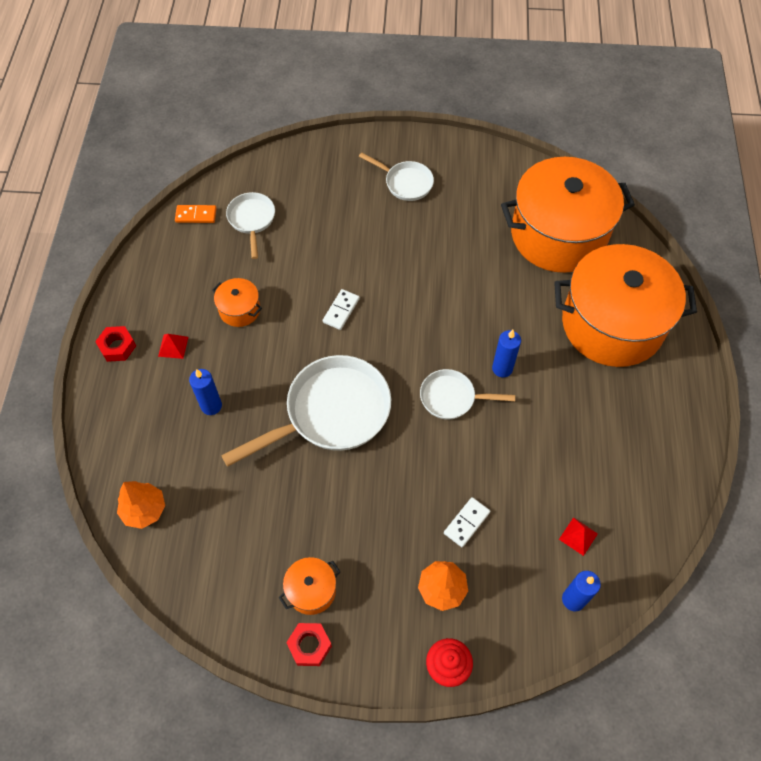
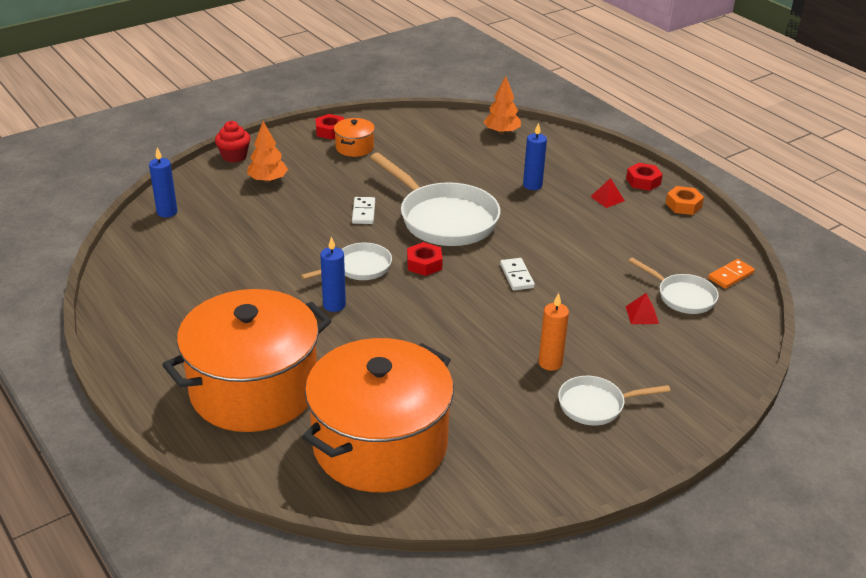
camera: 140 degrees right, 25 degrees down
(127, 298) = (683, 205): none -> orange nut
(239, 310) = (595, 238): orange pot -> none
(331, 413) = (443, 219): white pan -> white pan turned 60 degrees counterclockwise
(397, 368) = (424, 264): none -> red nut
(400, 226) = (550, 363): none -> orange candle
(466, 523) = (279, 212): white domino -> white domino (363, 212)
(578, 536) = (185, 241): red pyramid -> red pyramid (642, 315)

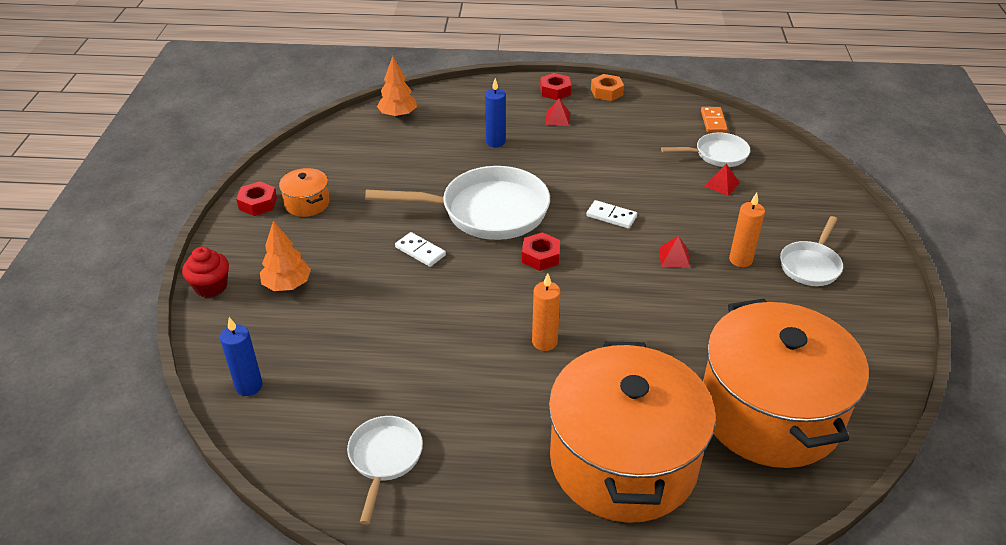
camera: 50 degrees left, 5 degrees up
(334, 305) = (544, 342): blue candle -> orange candle
(359, 268) = (504, 298): white pan -> white pan (384, 459)
(507, 327) = (674, 257): none -> red pyramid

